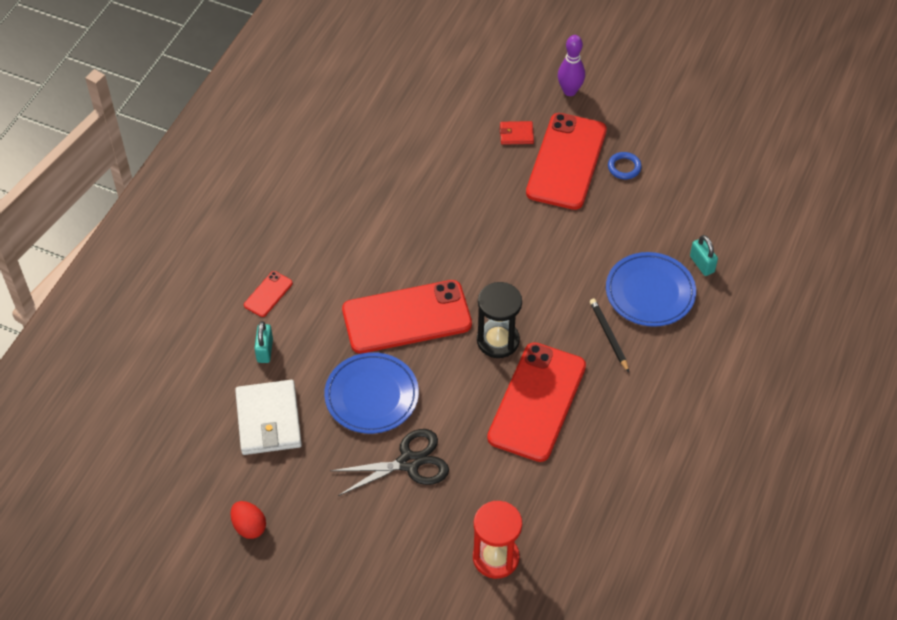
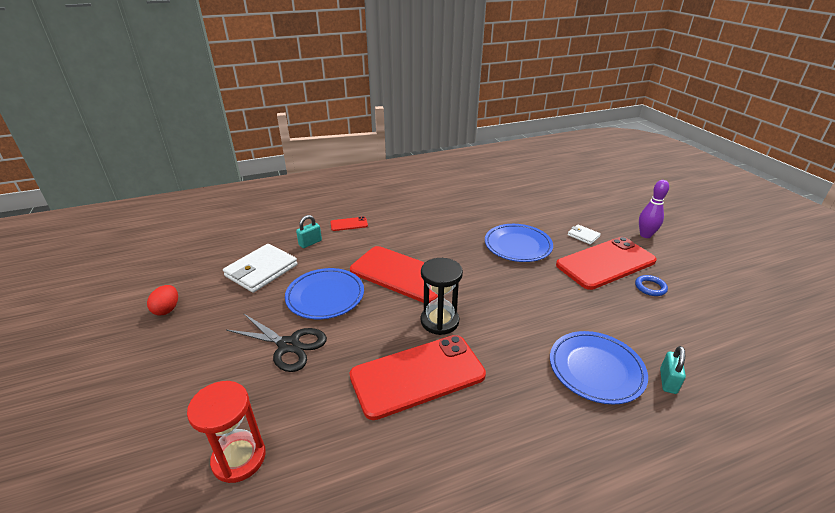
camera: 45 degrees right, 20 degrees down
(471, 196) = (517, 246): none -> blue plate
(516, 134) = (583, 236): red wallet -> white wallet
(608, 335) = (527, 374): black pencil -> none

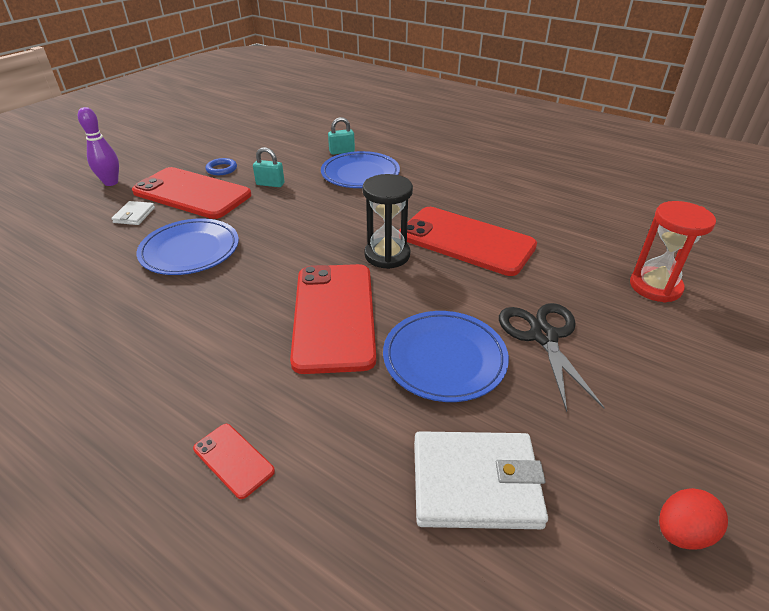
camera: 125 degrees left, 5 degrees up
(310, 243) = (341, 475): turquoise padlock -> turquoise padlock (270, 184)

